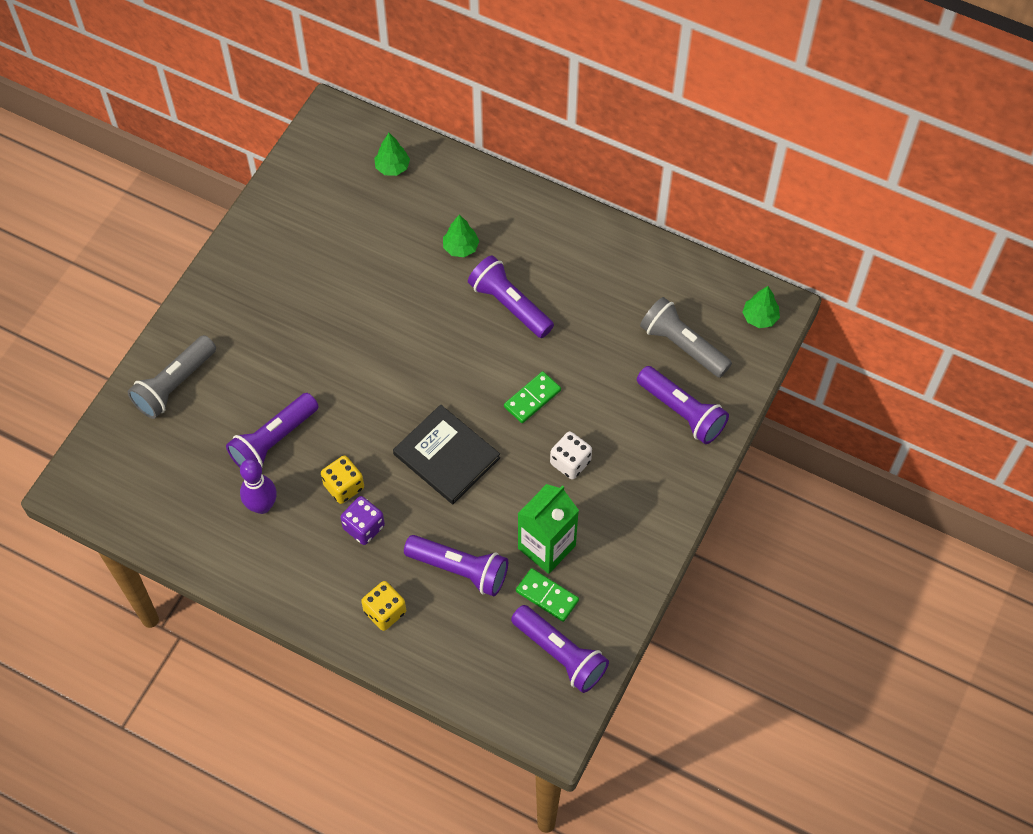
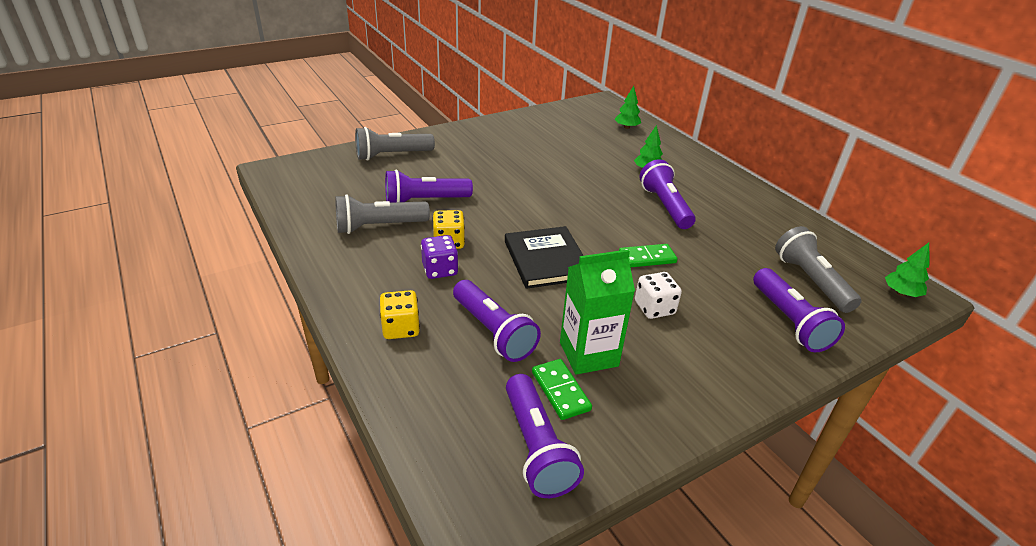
camera: 30 degrees right, 25 degrees down
(262, 506) = (379, 227): purple bowling pin -> grey flashlight

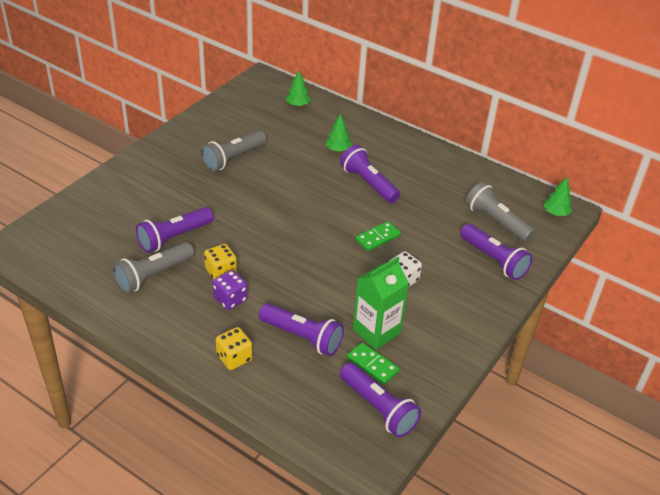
camera: 25 degrees left, 5 degrees up
(392, 155) = (110, 197): grey flashlight -> grey flashlight (233, 158)
(546, 260) = (305, 263): black book -> none

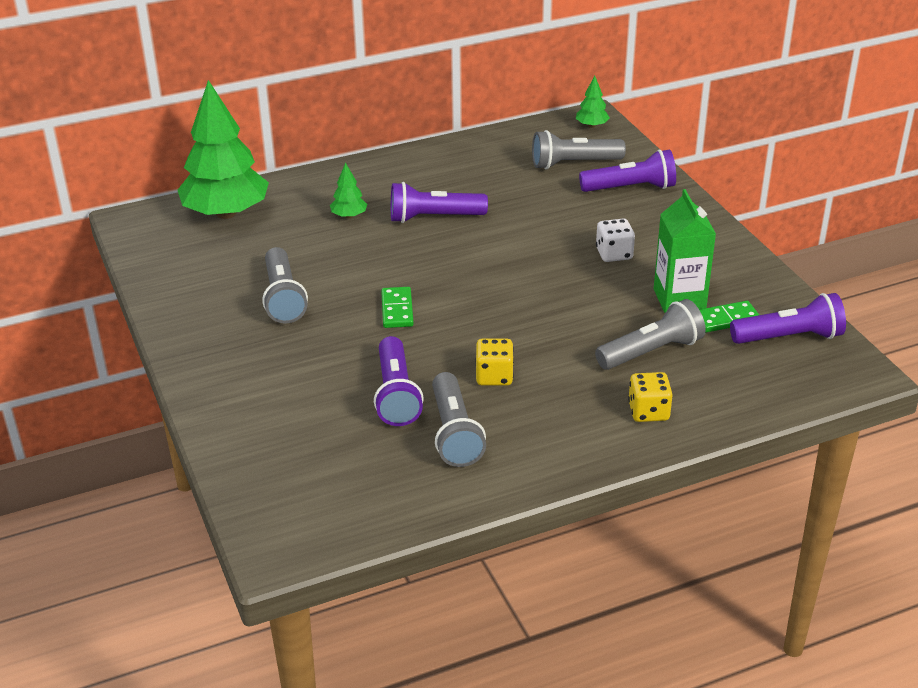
camera: 55 degrees left, 5 degrees down
(230, 299) = (548, 384): purple dice -> none
(298, 105) = (226, 213): green tree -> green tree, size x2.40
(302, 337) = (651, 351): purple flashlight -> grey flashlight
(377, 238) = (533, 245): green domino -> green domino (397, 310)

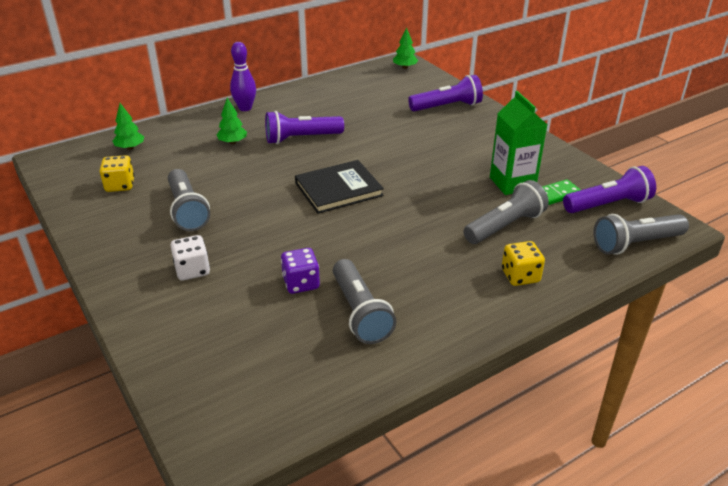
camera: 10 degrees left, 0 degrees up
(226, 213) = (130, 148): green tree -> green tree, size x0.42
(372, 170) = (245, 108): none -> purple bowling pin
(396, 395) = (301, 283): purple flashlight -> purple dice
(397, 310) = (286, 211): green domino -> none
(464, 288) = (338, 189): none -> black book
(494, 376) = (382, 259): yellow dice -> yellow dice (120, 185)
(573, 164) = (399, 93): grey flashlight -> grey flashlight (636, 244)
(614, 254) = (450, 154): white dice -> white dice (192, 270)

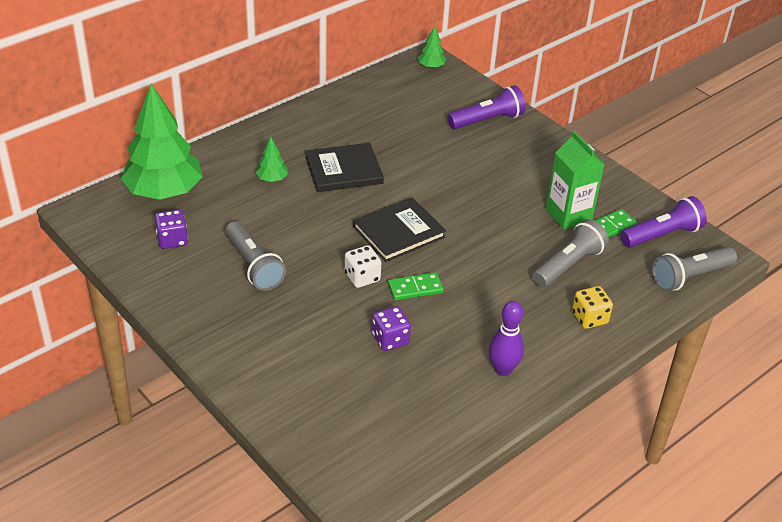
camera: 10 degrees left, 5 degrees up
(120, 185) = (172, 240): yellow dice -> purple dice
(130, 148) = (164, 192): green tree -> green tree, size x2.40
(192, 270) = (283, 333): white dice -> white dice (362, 277)
(245, 108) = (271, 132): purple bowling pin -> purple bowling pin (503, 369)
(301, 138) = (344, 170): purple flashlight -> black book
(341, 238) = (415, 288): none -> green domino
(360, 312) = (452, 365): grey flashlight -> none

